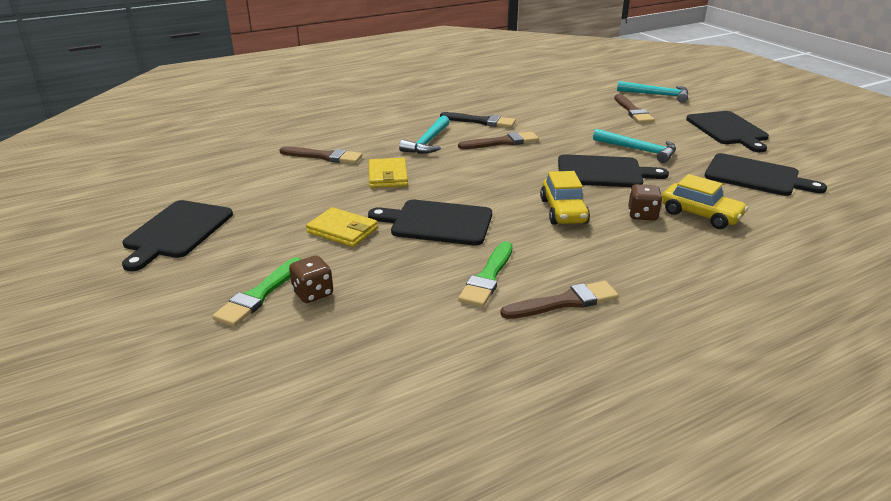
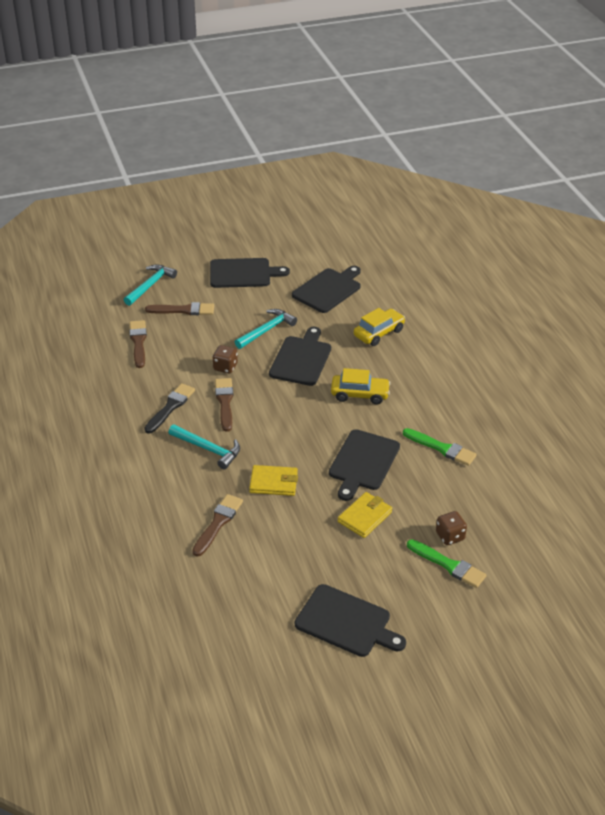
camera: 80 degrees left, 10 degrees up
(564, 302) = (473, 420): brown brush -> brown brush (138, 342)
(642, 215) = (373, 359): brown dice -> brown dice (225, 367)

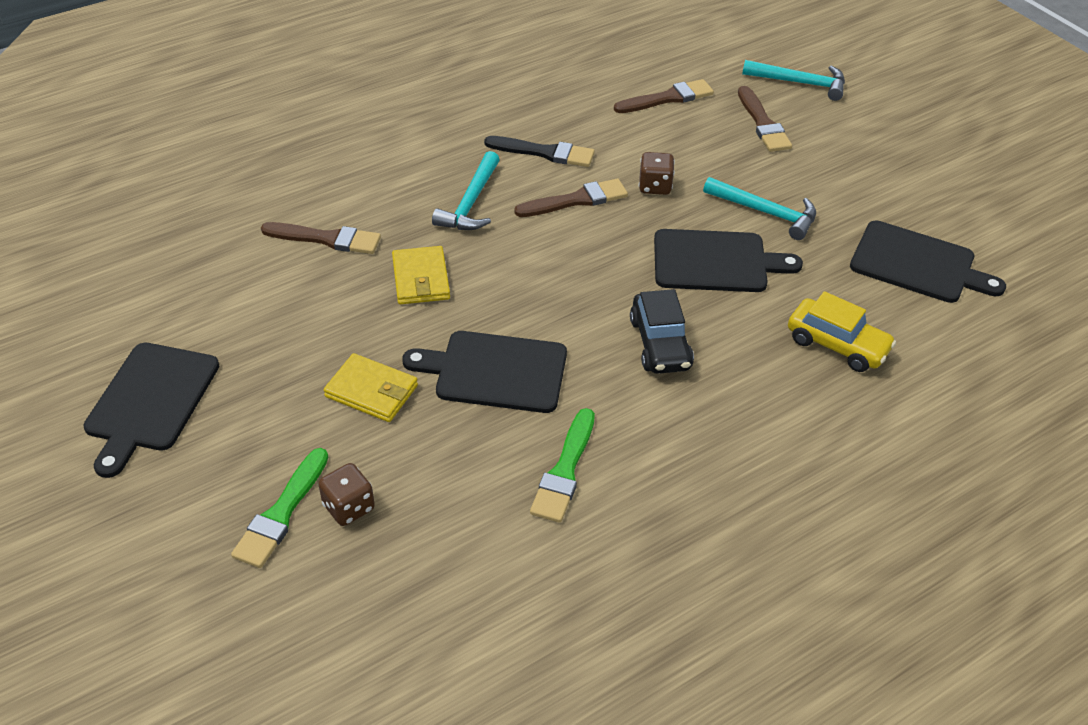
camera: 75 degrees right, 5 degrees up
(243, 273) = (892, 163): black cutting board -> none
(360, 394) = (660, 344): yellow car -> black car

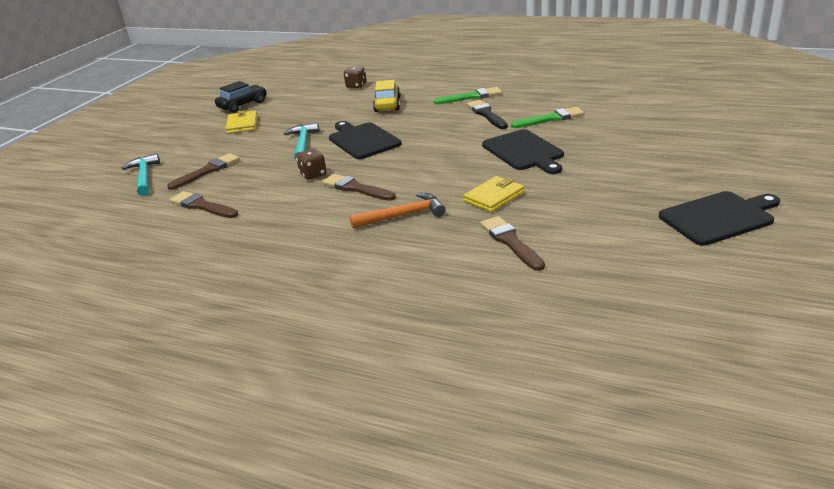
camera: 120 degrees left, 15 degrees down
(281, 513) = (689, 153): green brush -> green brush (471, 97)
(349, 507) = (656, 143): brown dice -> brown dice (356, 86)
(371, 391) = (591, 170): yellow wallet -> yellow wallet (242, 125)
(470, 203) = (403, 215): turquoise hammer -> orange hammer
(544, 152) = (316, 217): black brush -> black brush (486, 114)
(660, 344) = (443, 130): black car -> black car (243, 105)
(918, 264) = (305, 107): black cutting board -> none

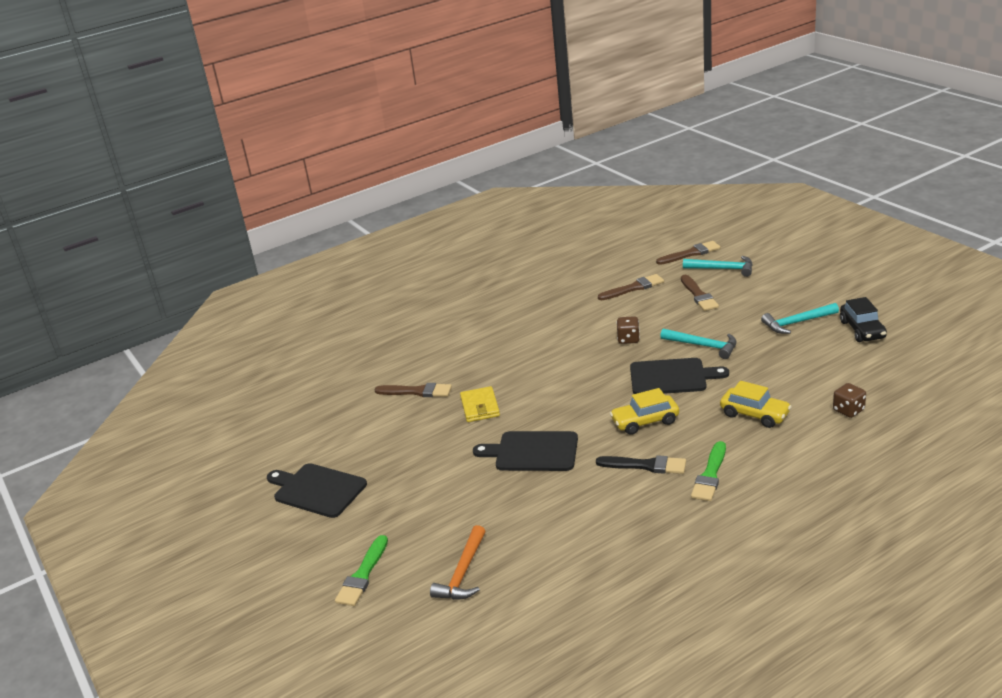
camera: 125 degrees right, 0 degrees up
(242, 125) = (797, 323): yellow wallet -> turquoise hammer
(356, 188) = (577, 352): brown brush -> brown brush (690, 253)
(403, 215) = (508, 361): orange hammer -> orange hammer (462, 573)
(434, 130) = (645, 421): none -> yellow car
(550, 119) = (582, 500): green brush -> green brush (363, 575)
(719, 217) = (317, 490): black cutting board -> black cutting board turned 105 degrees clockwise

